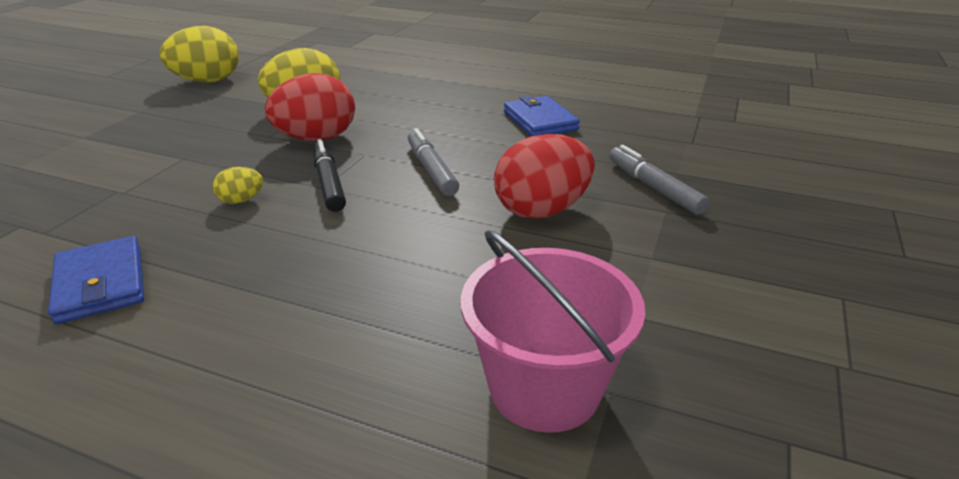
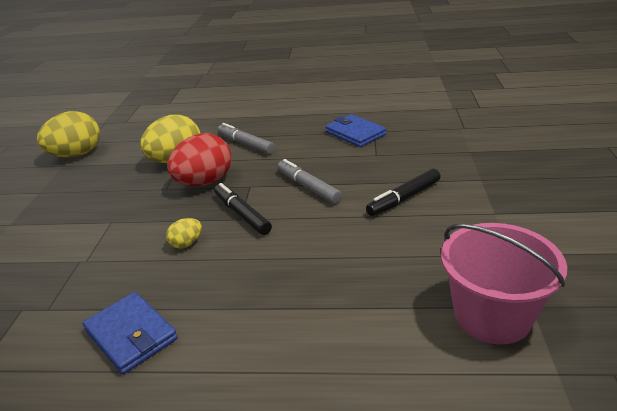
camera: 15 degrees left, 0 degrees up
(542, 210) = (404, 198): red egg -> black marker
(654, 188) = (463, 165): grey marker -> grey marker (246, 144)

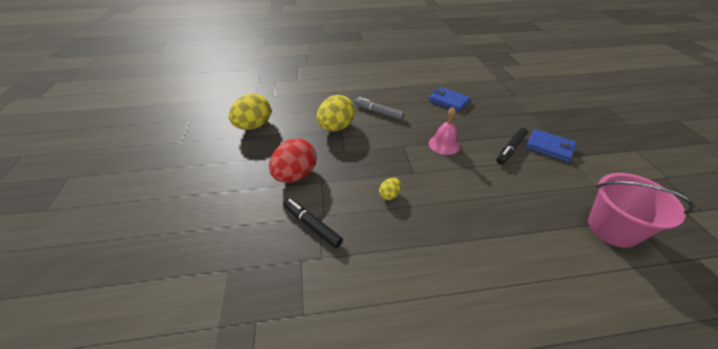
camera: 15 degrees left, 10 degrees up
(131, 335) = (398, 271): blue wallet -> blue wallet (549, 147)
(204, 182) = (369, 145): red egg -> red egg (295, 175)
(242, 214) = (413, 169): black marker -> black marker (312, 225)
(308, 187) = (444, 144): grey marker -> pink bell

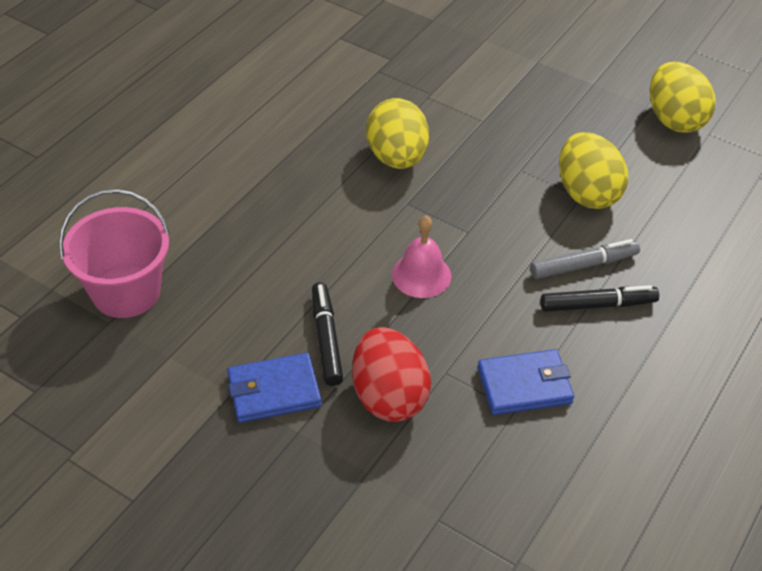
camera: 130 degrees right, 5 degrees up
(295, 175) = (517, 107): red egg -> red egg (389, 396)
(312, 225) = (423, 83): black marker -> black marker (597, 305)
(389, 195) = (397, 158): yellow egg -> yellow egg, size x2.15

